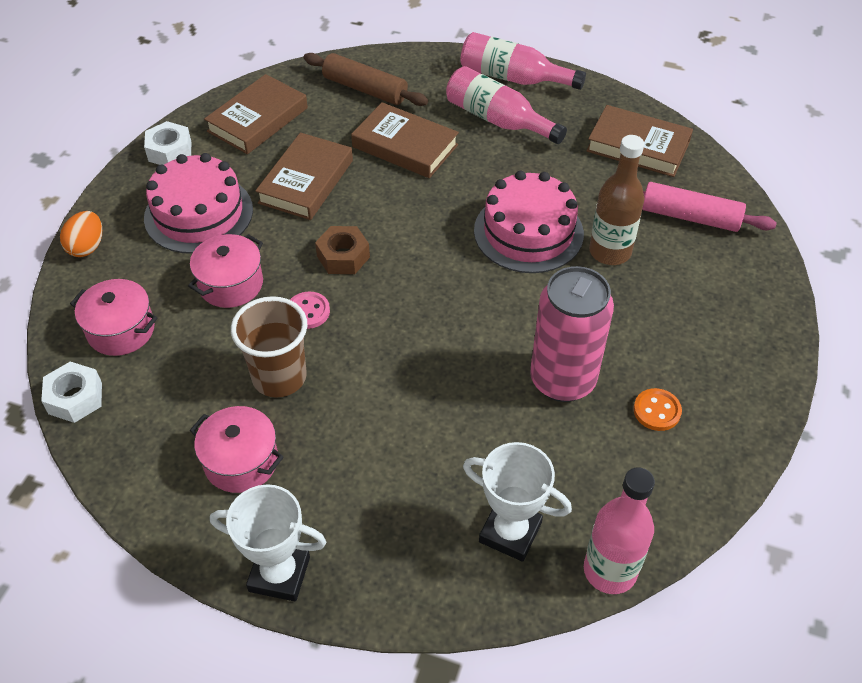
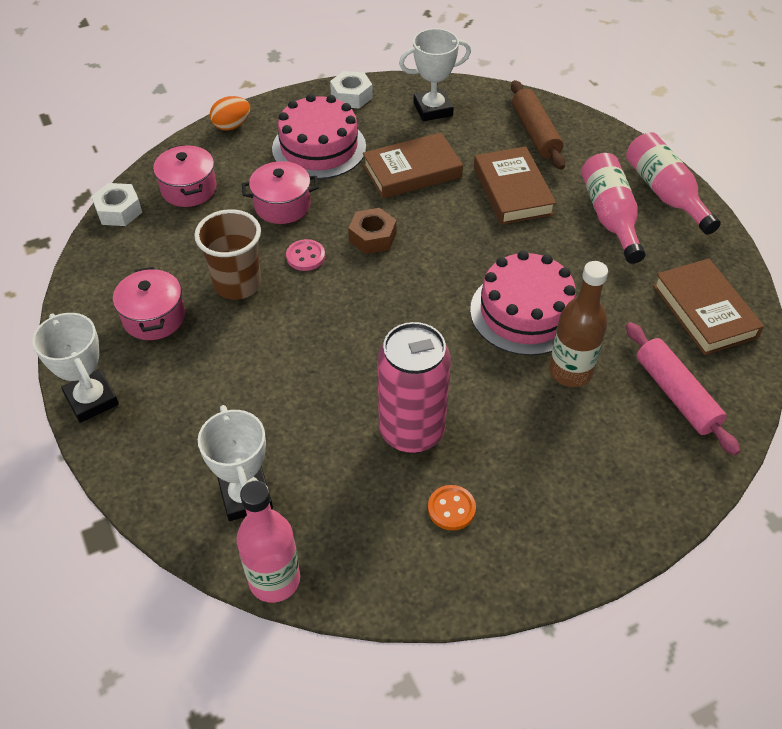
camera: 45 degrees right, 0 degrees up
(257, 119) = (433, 109): brown book -> white trophy

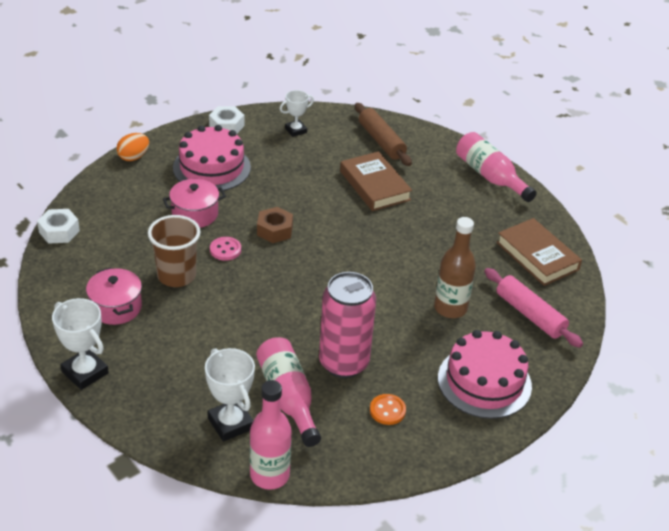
camera: 15 degrees left, 10 degrees down
(189, 189) = (113, 209): pink pot -> none
(412, 171) = (292, 178): brown book -> none
(433, 109) = (296, 130): white trophy -> white trophy, size x0.64
(525, 312) = (406, 271): pink cake -> pink cake (484, 382)
(610, 216) = (453, 197): pink bottle -> pink bottle (288, 397)

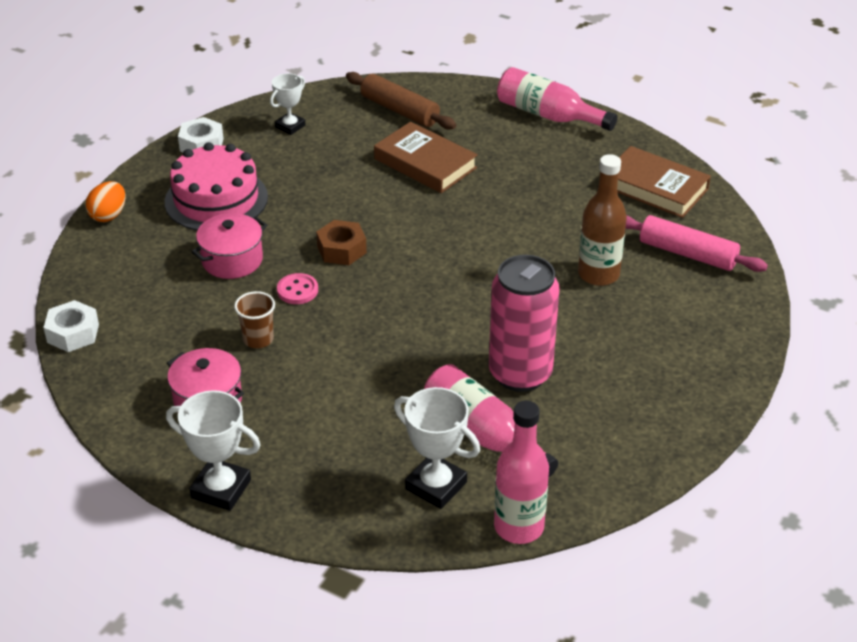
camera: 20 degrees left, 0 degrees up
(176, 276) = (258, 339): brown cup -> brown cup, size x0.60
(387, 410) = (602, 409): orange button -> none
(484, 382) = (686, 342): pink cake -> none

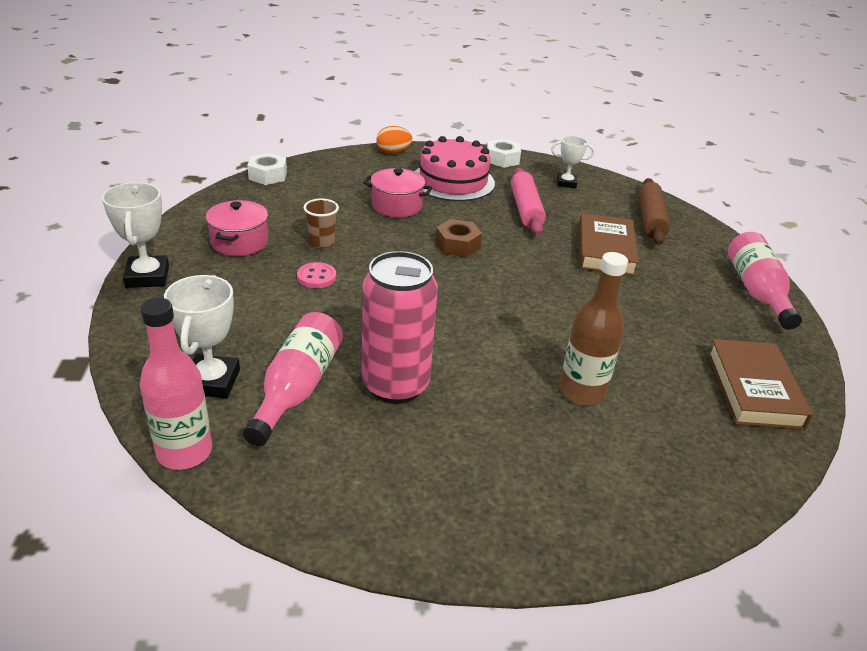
camera: 55 degrees right, 5 degrees down
(297, 290) = (391, 241): pink button -> pink button (316, 277)
(687, 254) = (686, 446): pink rolling pin -> pink rolling pin (525, 209)

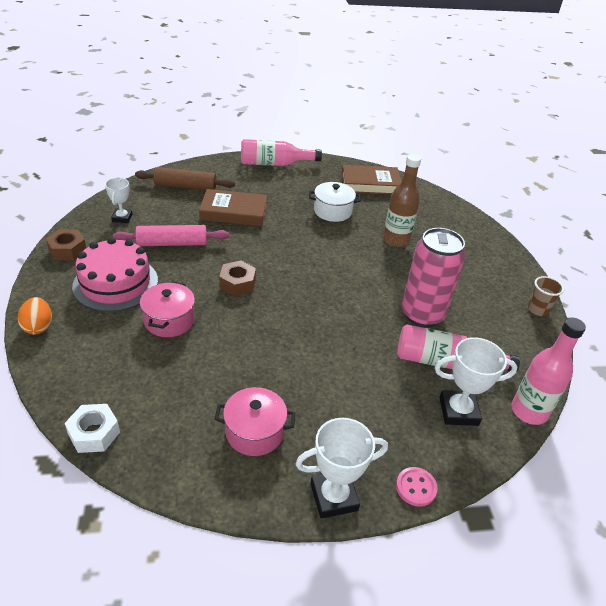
camera: 95 degrees left, 5 degrees up
(316, 277) = (304, 366): pink button -> pink button (416, 487)
(322, 242) = (244, 368): brown cup -> brown cup (538, 310)
(502, 159) = (67, 250): white nut -> brown nut
(642, 334) = (332, 211): none -> white pot

